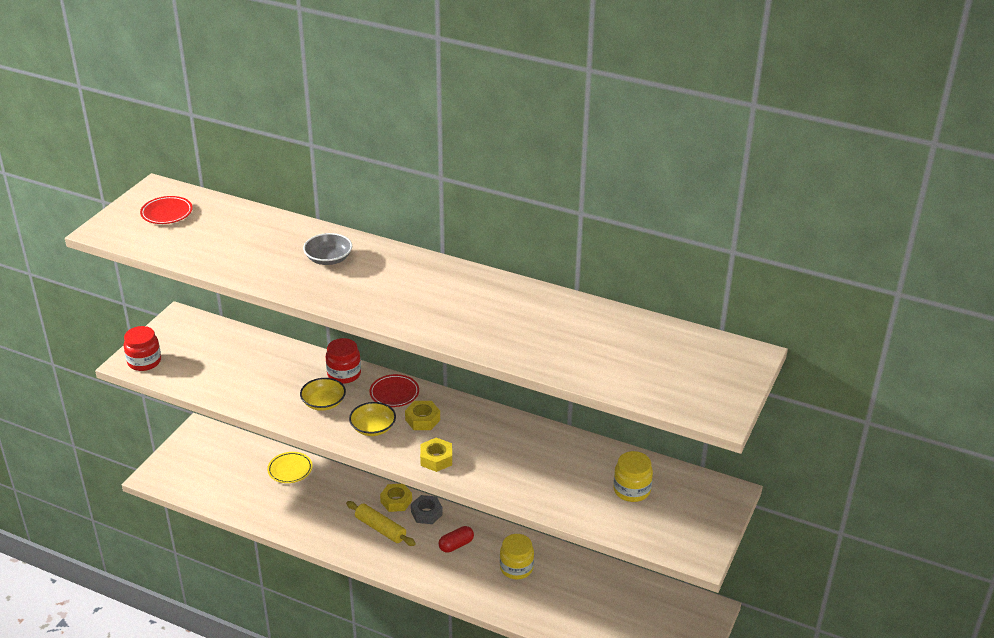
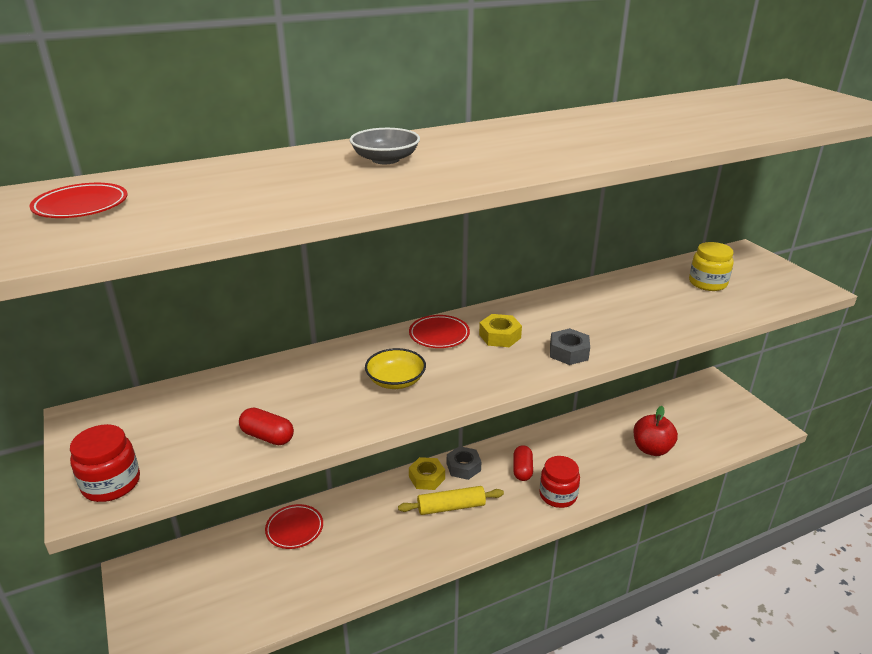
camera: 50 degrees left, 5 degrees down
(225, 387) = (267, 436): none -> red capsule
(290, 470) = (294, 529): yellow plate -> red plate
(344, 374) = (367, 350): red jar -> red jar (558, 495)
(373, 428) = (477, 368): yellow bowl -> none
(436, 459) = (568, 352): yellow nut -> grey nut
(516, 568) = (584, 450): yellow jar -> none
(561, 607) = (651, 449): none -> red apple

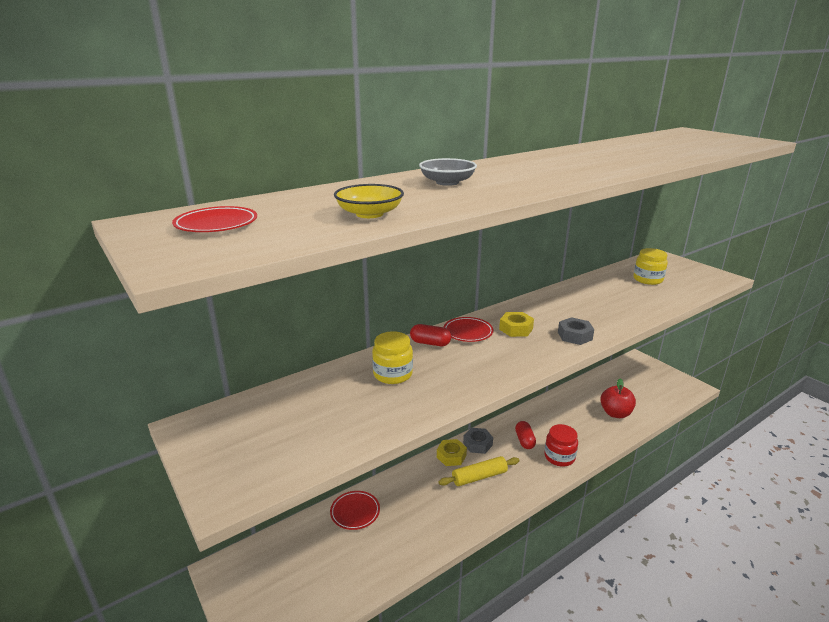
camera: 10 degrees left, 5 degrees down
(111, 484) = (240, 480): red jar -> none
(267, 436) = (364, 424): red capsule -> red capsule (430, 343)
(326, 380) = (393, 374): none -> yellow jar
(396, 380) = (451, 369): yellow bowl -> yellow bowl (369, 214)

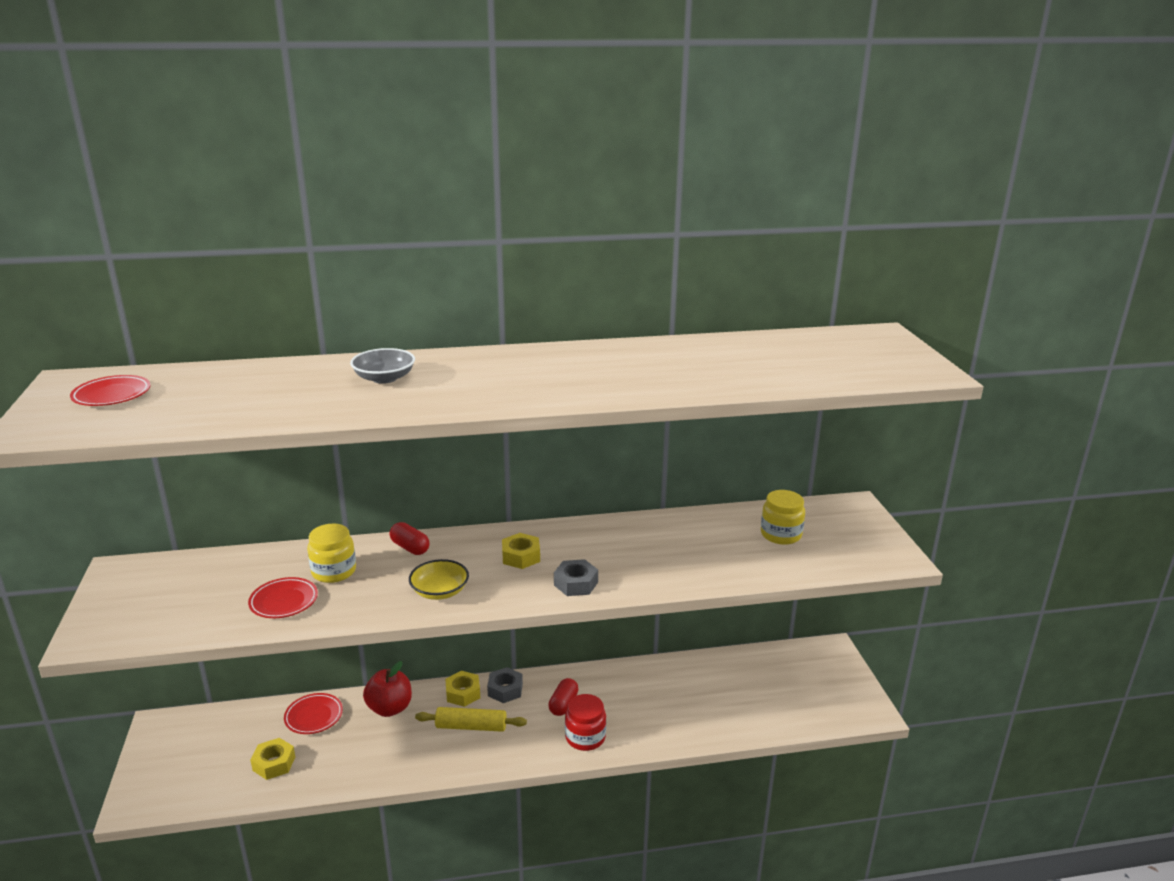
camera: 25 degrees right, 0 degrees up
(356, 561) = (274, 763): none -> yellow nut
(369, 214) = (240, 408): yellow bowl -> yellow bowl (440, 591)
(468, 332) = (464, 546): red plate -> red plate (284, 601)
(615, 413) = (715, 710): red apple -> red apple (390, 708)

